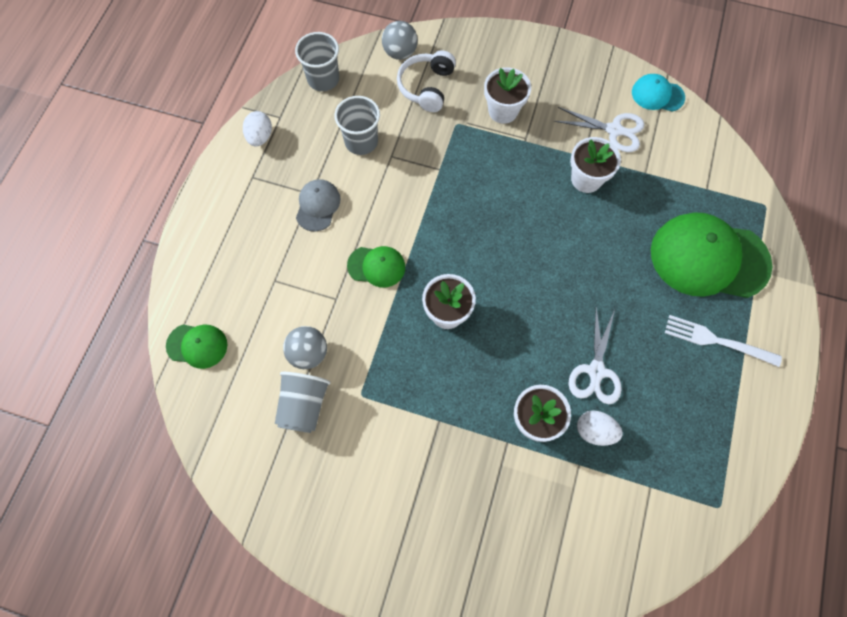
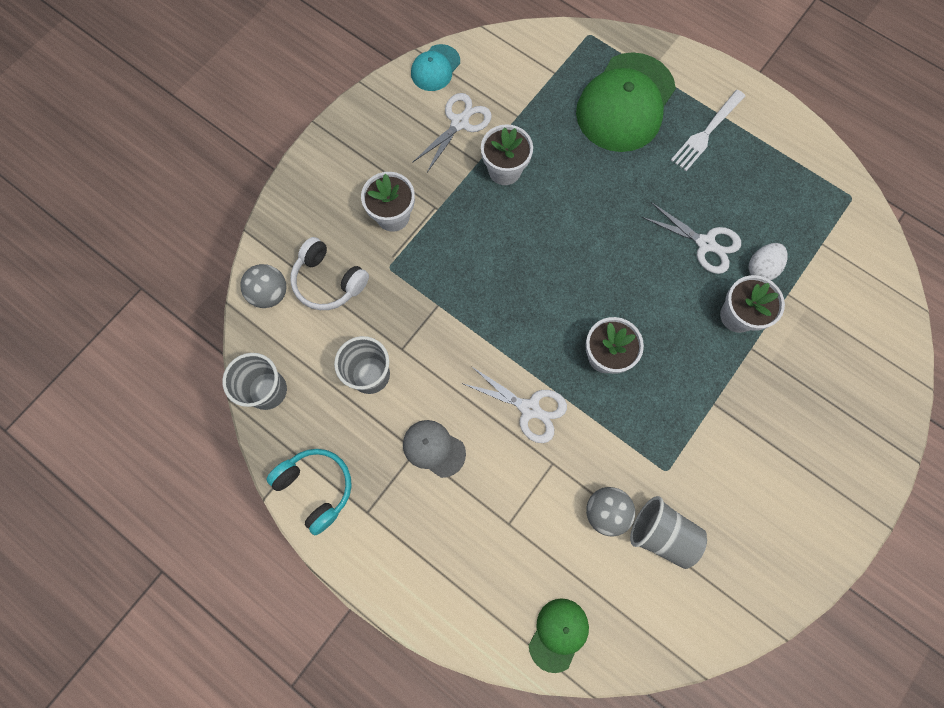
camera: 70 degrees left, 5 degrees up
(260, 137) = (316, 488): white egg -> turquoise headphones
(376, 266) = (529, 408): green cap -> white scissors

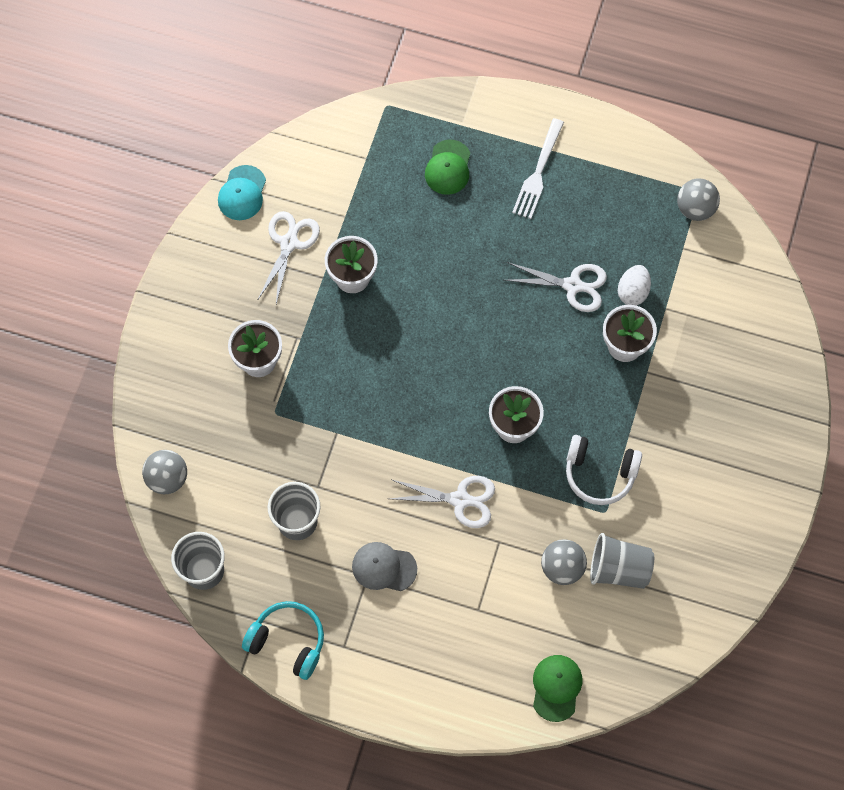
camera: 20 degrees left, 5 degrees down
(329, 281) = (221, 446): white headphones -> white headphones (599, 473)
(625, 103) = (448, 167): green cap -> green cap, size x0.49
(845, 211) = (695, 208): none -> grey ball

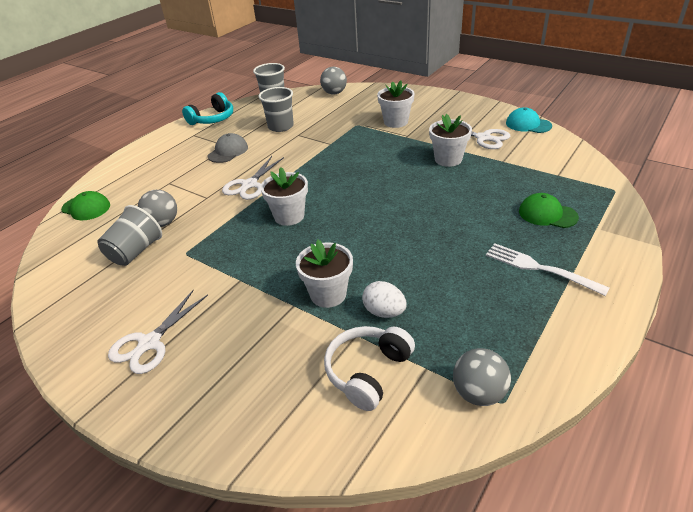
camera: 110 degrees right, 30 degrees down
(572, 285) = (405, 270): white scissors -> white scissors (150, 343)
(599, 473) = (219, 255): white headphones -> white headphones (368, 372)

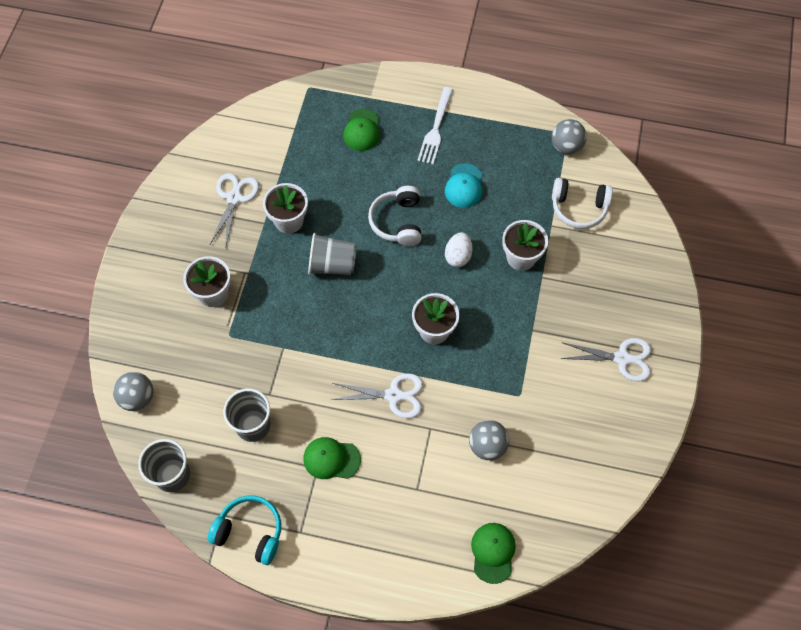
camera: 115 degrees left, 25 degrees up
(135, 252) = (536, 443): grey cup -> grey cup (332, 265)
(228, 151) = (331, 459): grey cap -> green cap
(384, 312) = (523, 214): white egg -> white egg (458, 256)
(419, 217) = (398, 222): none -> white headphones
(528, 124) = (193, 162): turquoise cap -> turquoise cap (464, 186)

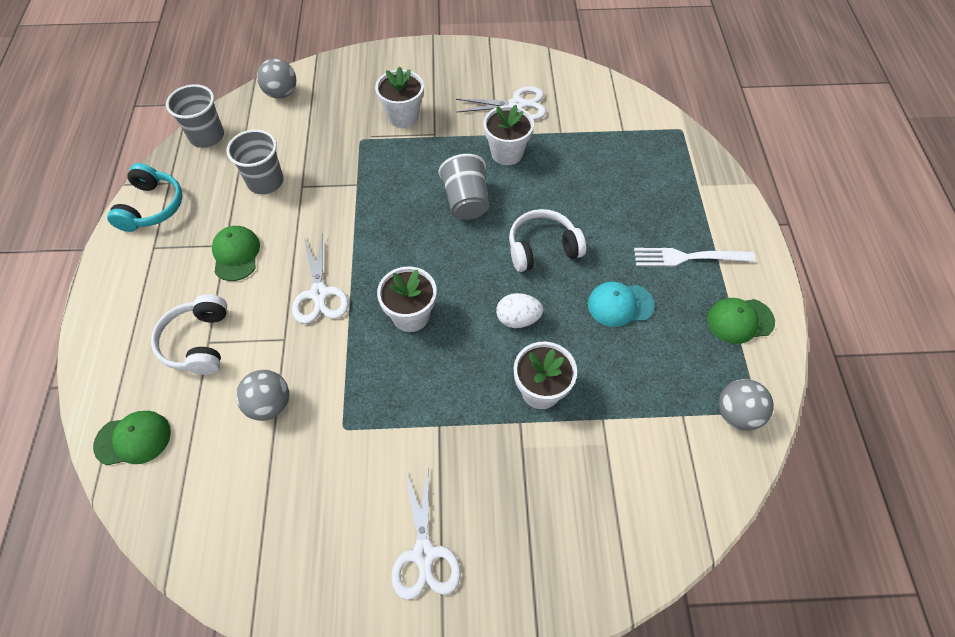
camera: 75 degrees right, 5 degrees down
(362, 130) = (649, 188): green cap -> green cap (740, 320)
(579, 208) = (644, 449): white headphones -> white headphones (198, 342)

